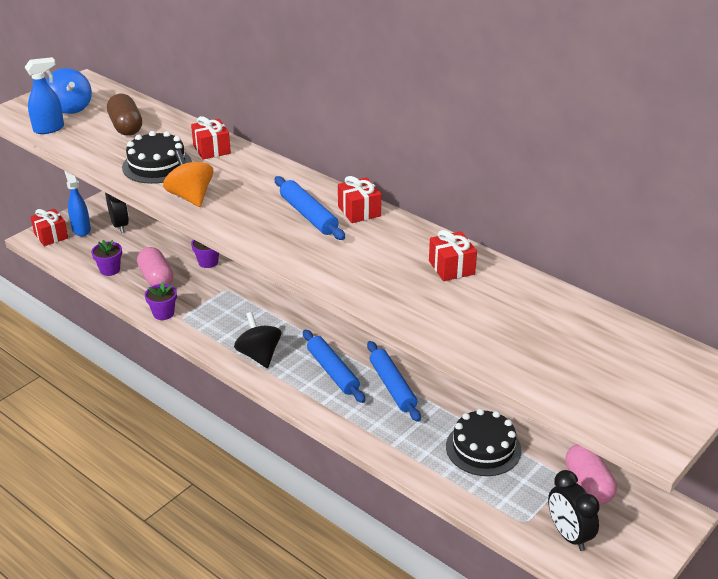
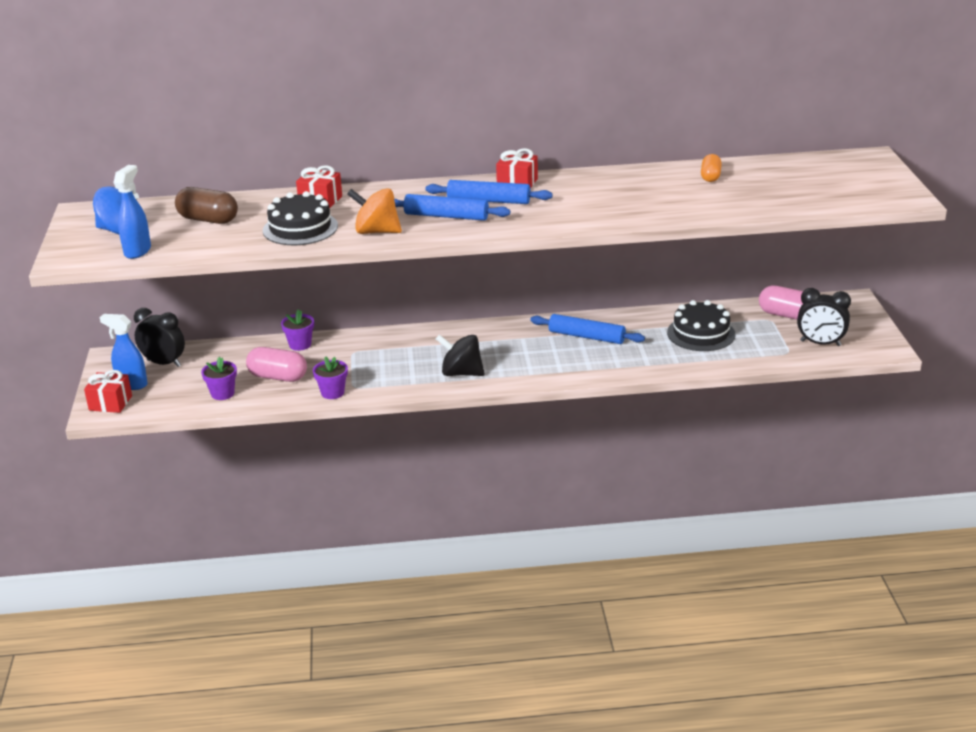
camera: 45 degrees left, 5 degrees down
(333, 372) = (532, 352): blue rolling pin -> blue rolling pin (446, 216)
(451, 267) = (642, 182): red gift -> none
(517, 298) = (710, 177): none -> orange capsule

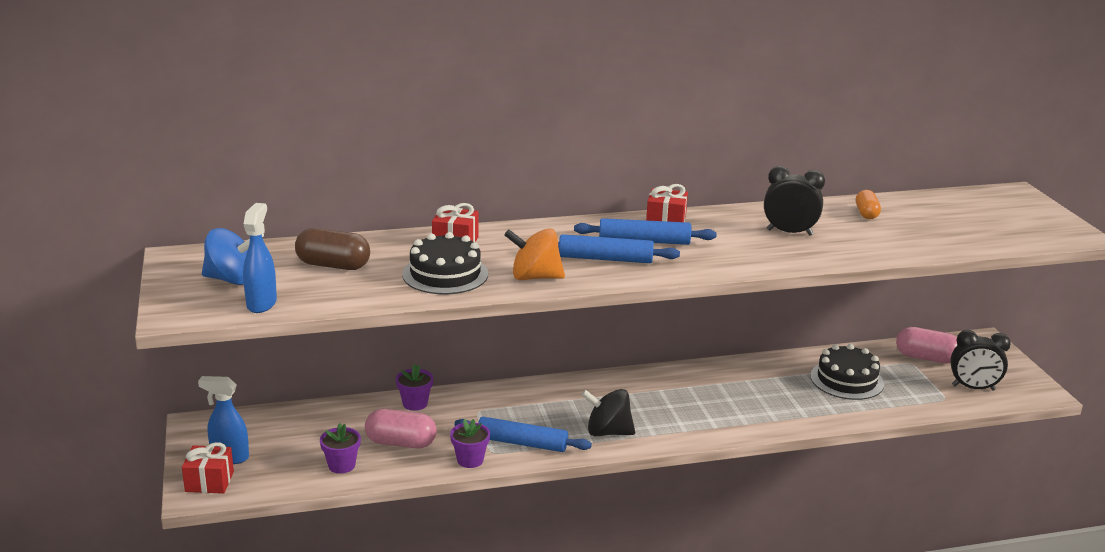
camera: 10 degrees left, 5 degrees down
(164, 363) = (261, 430): black clock -> black clock (789, 232)
(586, 336) = (728, 386): blue rolling pin -> blue rolling pin (522, 443)

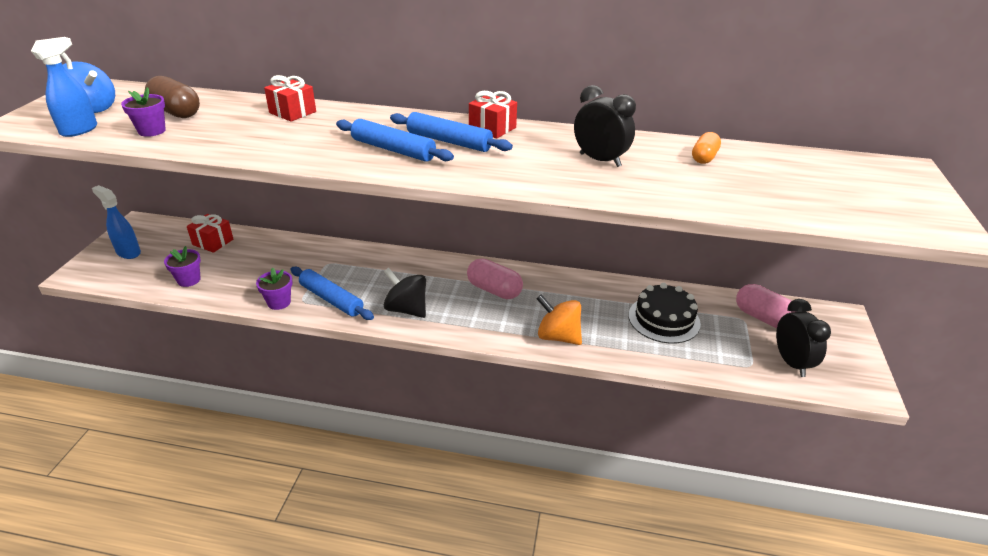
camera: 25 degrees right, 10 degrees up
(209, 481) = (95, 267): red gift -> red gift (213, 242)
(401, 443) = (247, 274): pink capsule -> pink capsule (494, 290)
(415, 403) = (290, 245): purple flower pot -> purple flower pot (152, 131)
(445, 274) = (244, 135): black cake -> none
(535, 277) = (310, 153): orange spinning top -> orange spinning top (558, 336)
(973, 388) = (791, 362): black clock -> black clock turned 135 degrees counterclockwise

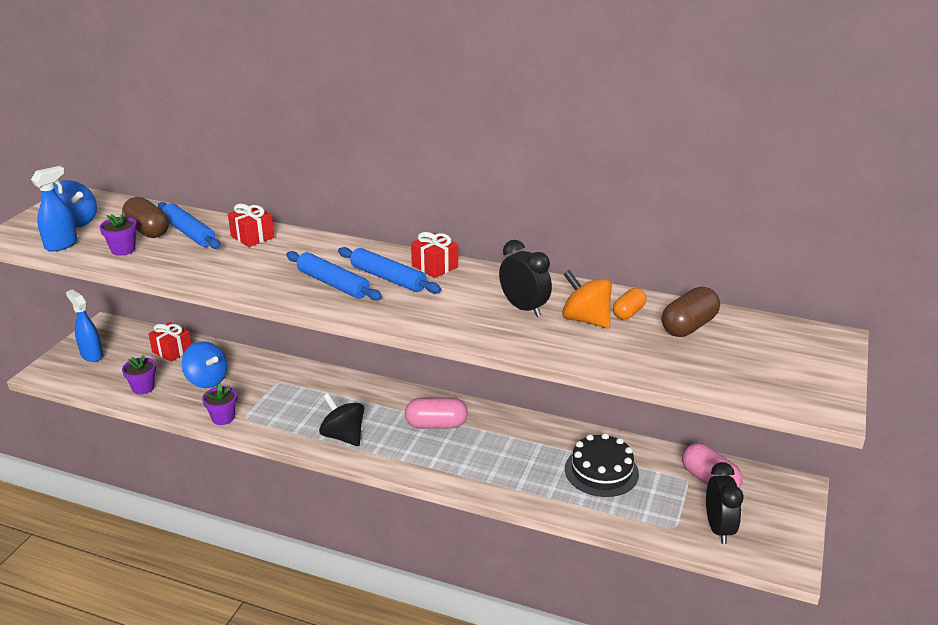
camera: 10 degrees right, 5 degrees down
(254, 267) = (207, 380): none -> blue spinning top
(331, 299) = (273, 419): blue rolling pin -> blue rolling pin (189, 233)
(494, 290) = (436, 425): pink capsule -> pink capsule turned 45 degrees counterclockwise
(558, 336) = (485, 478): orange spinning top -> orange spinning top (585, 320)
(768, 166) = (688, 326): none -> brown capsule

